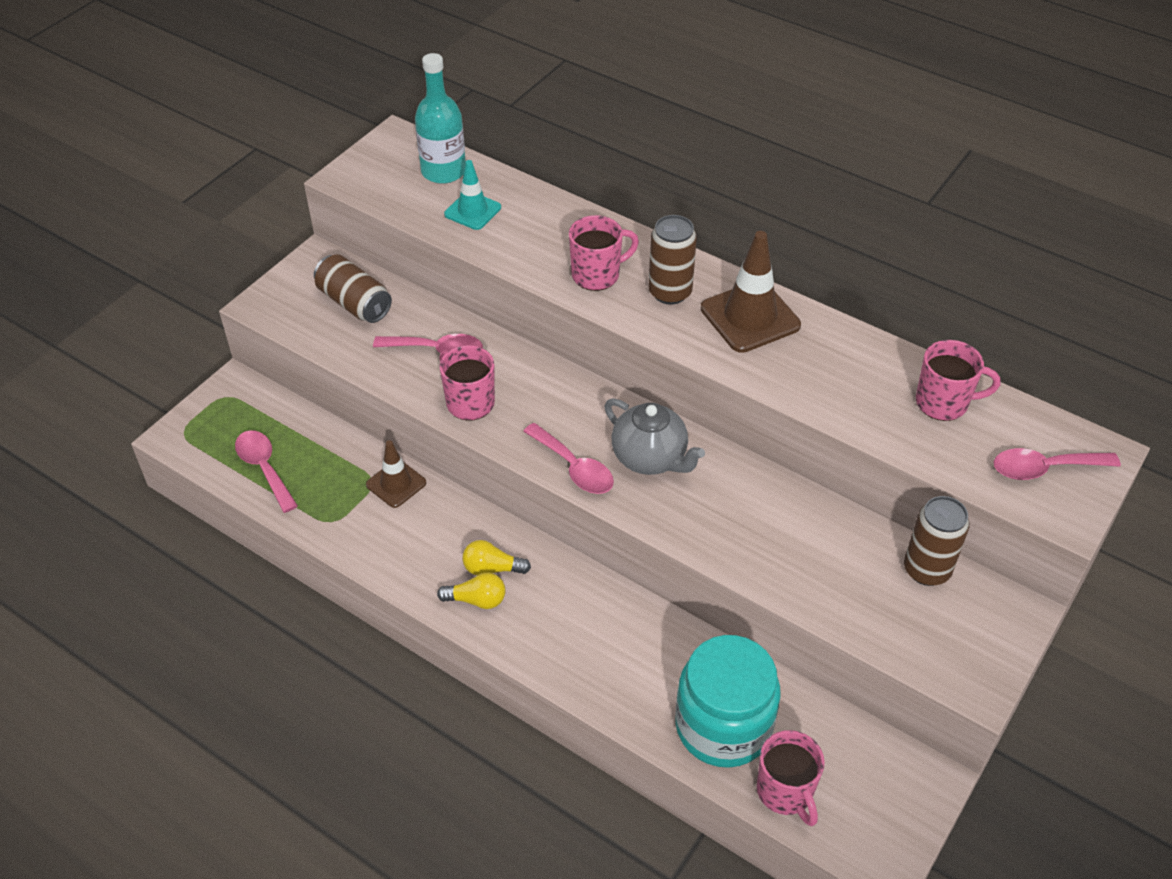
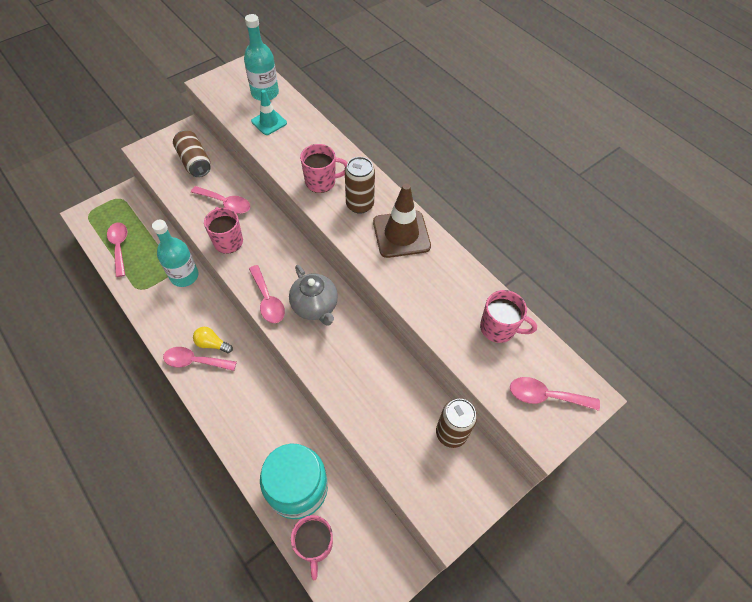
camera: 15 degrees right, 10 degrees up
(396, 484) = (184, 276): brown traffic cone -> turquoise bottle
(477, 600) = (195, 361): yellow light bulb -> pink spoon

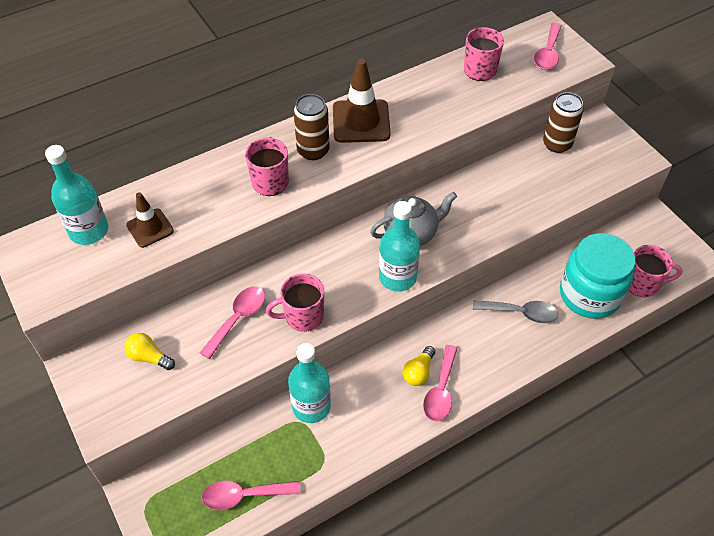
camera: 80 degrees left, 5 degrees down
(194, 162) = (149, 357): brown can -> yellow light bulb
(268, 300) = (397, 277): pink spoon -> turquoise bottle
(269, 122) = (150, 228): turquoise traffic cone -> brown traffic cone
(273, 423) = (521, 313): none -> grey spoon

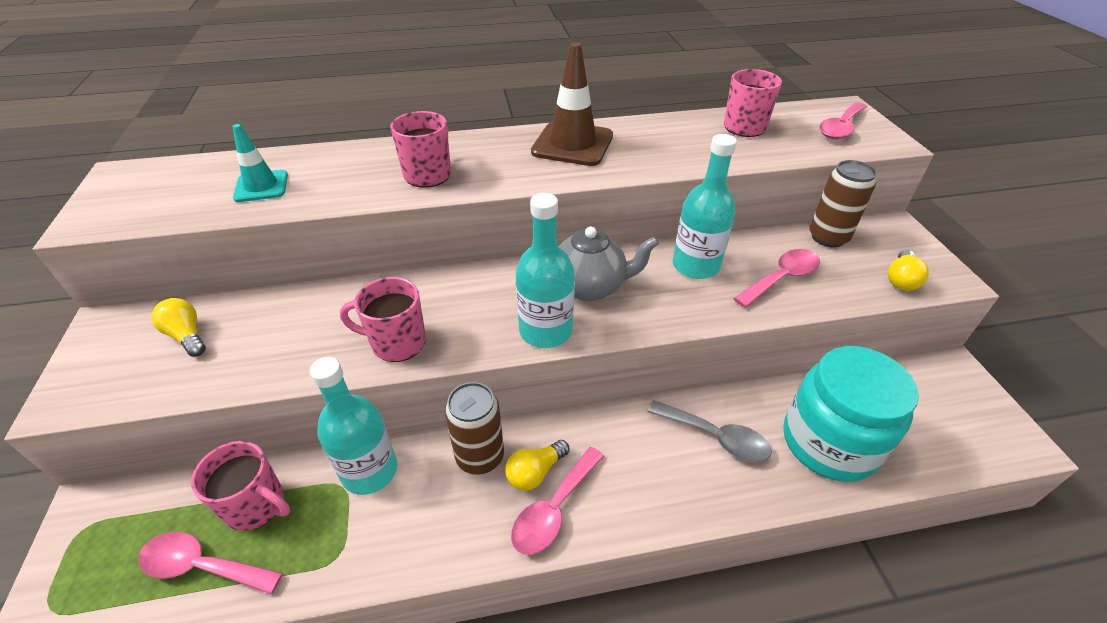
camera: 20 degrees right, 10 degrees down
(89, 231) = (198, 175): turquoise bottle -> turquoise bottle (695, 265)
(150, 228) = (261, 186): brown traffic cone -> turquoise traffic cone
(238, 318) = (319, 323): pink spoon -> pink spoon (781, 278)
(313, 151) = (498, 158): brown can -> brown can (480, 457)
(611, 168) = (901, 279): none -> yellow light bulb
(642, 284) = (919, 451): pink mug -> pink mug (257, 505)

